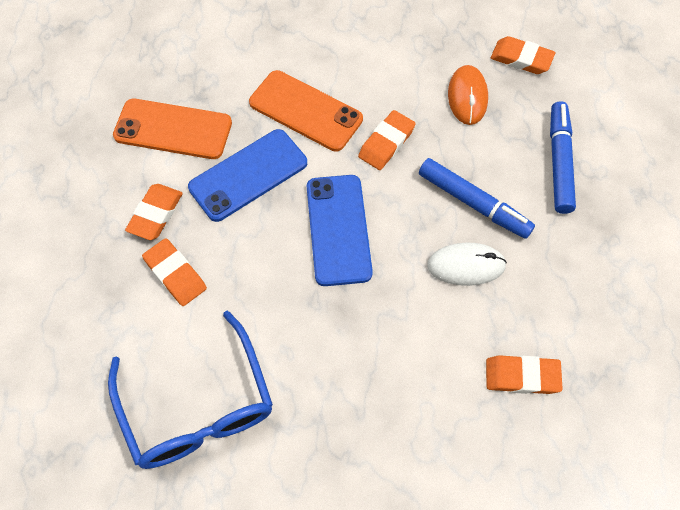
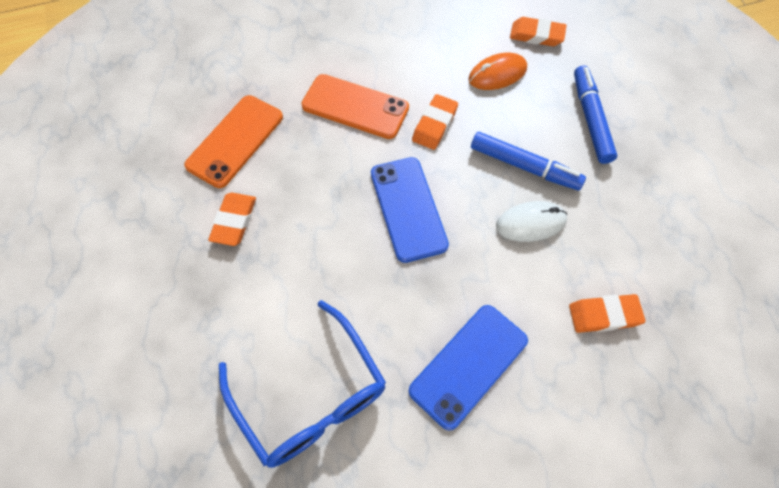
camera: 10 degrees left, 0 degrees up
(173, 129) = (235, 141): orange phone -> orange phone turned 60 degrees counterclockwise
(175, 274) = (264, 274): orange eraser -> none
(248, 175) = (314, 172): blue phone -> blue phone (469, 365)
(467, 97) = (497, 74): orange mouse -> orange mouse turned 75 degrees clockwise

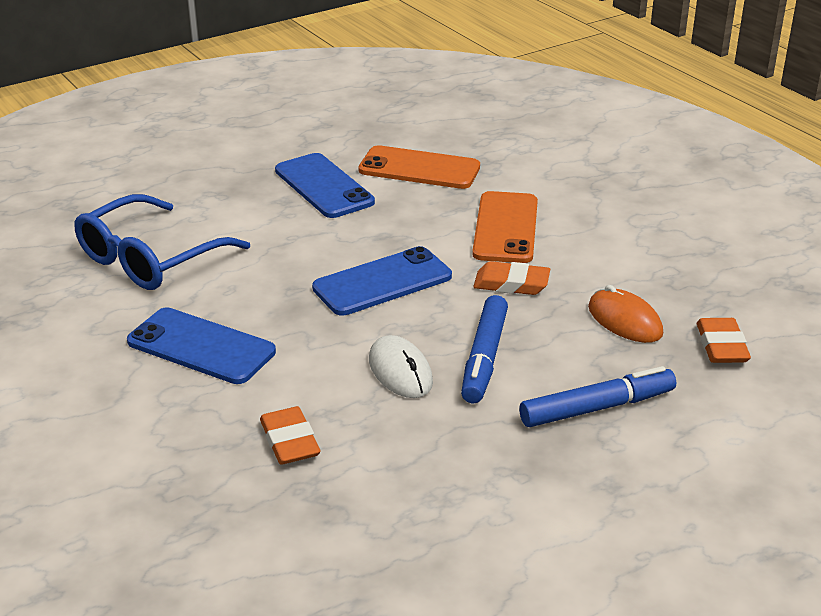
camera: 75 degrees right, 30 degrees down
(234, 221) = (324, 186): orange eraser -> blue phone

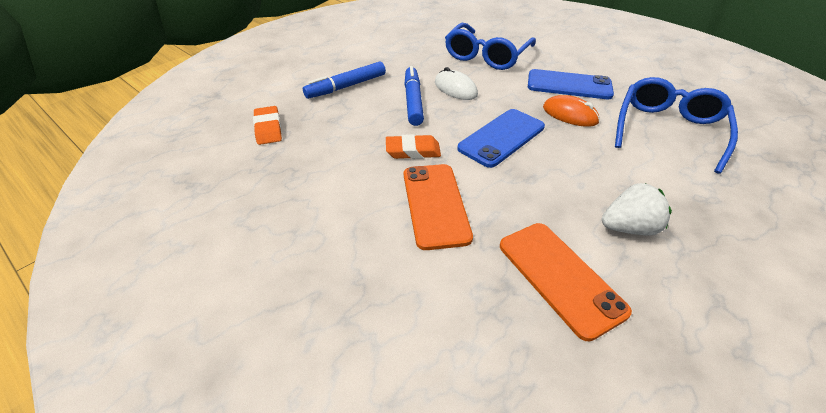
camera: 165 degrees right, 10 degrees up
(290, 441) = (486, 56): orange eraser -> blue glasses
(324, 186) = (628, 228): blue phone -> white strawberry
(419, 169) = (560, 277): orange phone -> orange phone turned 60 degrees clockwise
(624, 320) = (330, 136): orange mouse -> orange mouse (570, 114)

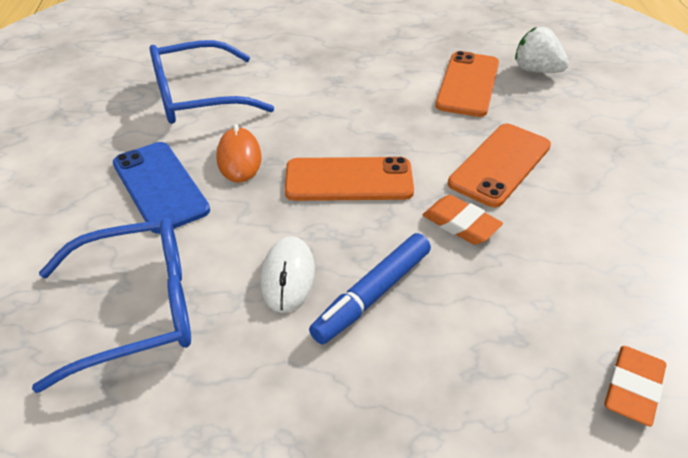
camera: 135 degrees left, 0 degrees up
(346, 86) = (437, 405): blue marker -> none
(502, 138) = (349, 180): blue phone -> orange phone
(628, 228) = (377, 76): white strawberry -> white strawberry (536, 70)

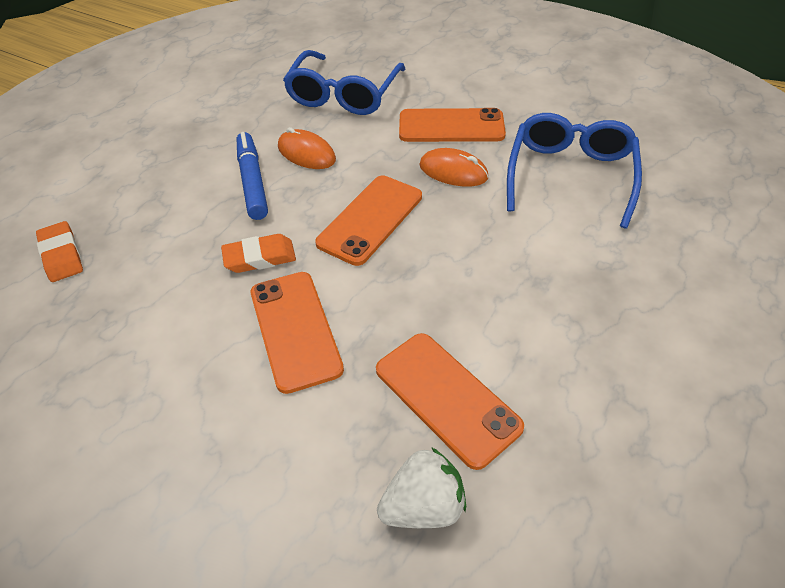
camera: 125 degrees right, 5 degrees up
(160, 186) = (451, 126): blue phone -> orange phone
(288, 276) = (306, 153): white mouse -> orange mouse

